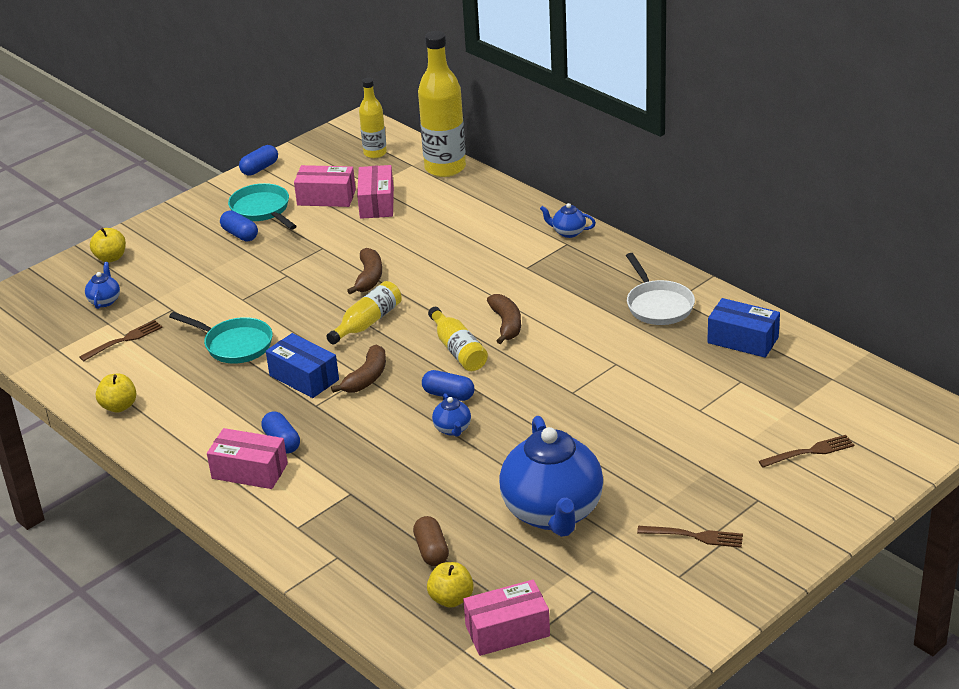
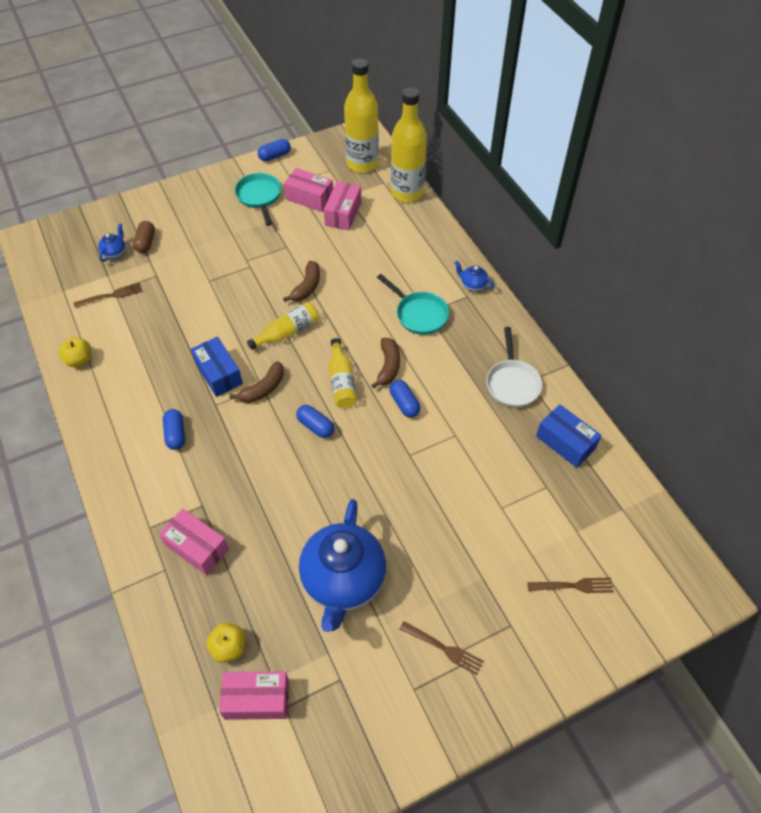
camera: 15 degrees right, 20 degrees up
(111, 258) = (137, 212): yellow apple -> none
(235, 345) = (184, 324): turquoise pan -> turquoise pan (419, 314)
(240, 234) = (234, 216): blue capsule -> blue capsule (404, 404)
(249, 471) = (140, 456): pink box -> pink box (197, 547)
(375, 153) = (362, 164): yellow bottle -> yellow bottle, size x1.75
(431, 551) = (236, 589): brown capsule -> brown capsule (146, 243)
(452, 429) = (304, 464): blue teapot -> none

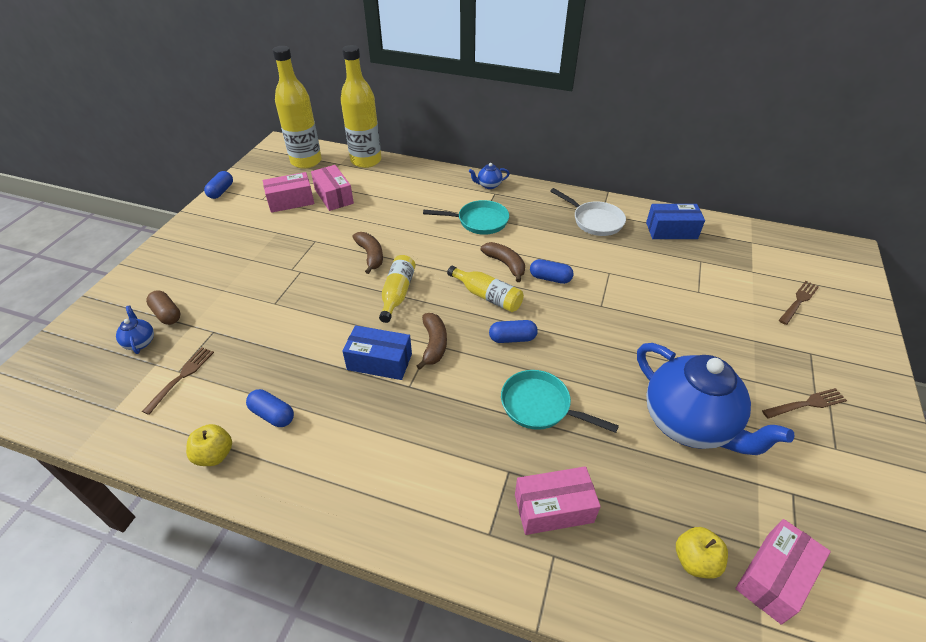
camera: 45 degrees left, 10 degrees down
(175, 434) = (405, 437): blue capsule -> blue capsule (272, 415)
(259, 197) = (244, 223): turquoise pan -> turquoise pan (540, 406)

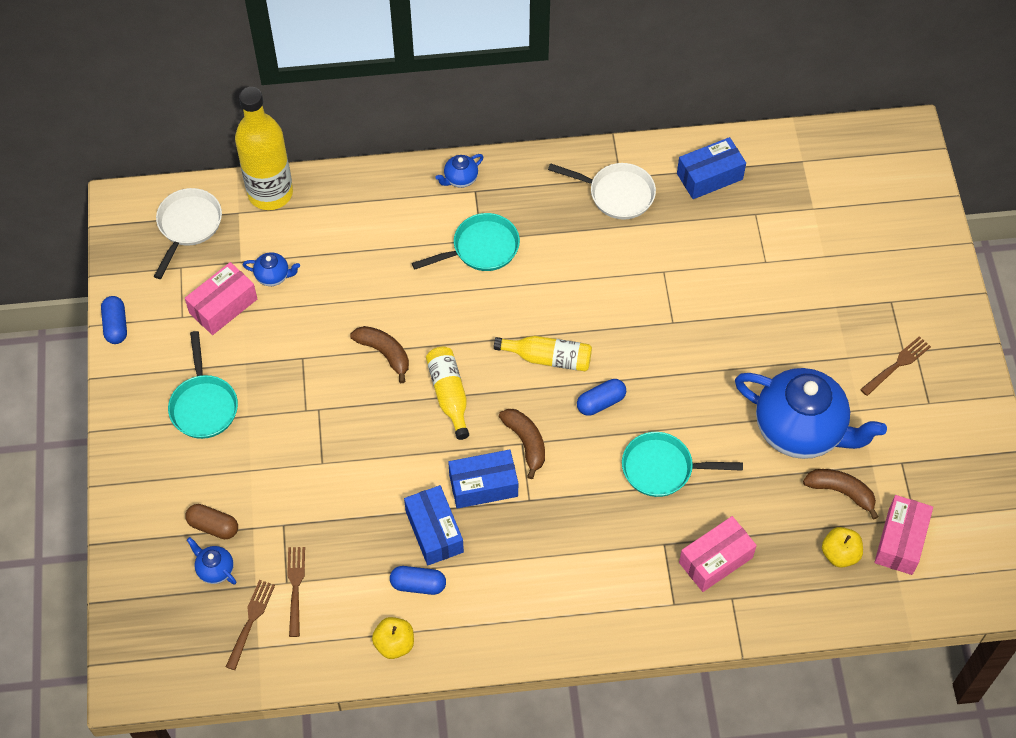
camera: 25 degrees left, 15 degrees up
(230, 245) = (204, 405): none -> turquoise pan
(306, 161) = (188, 226): yellow bottle -> white pan
(316, 380) = (434, 531): none -> blue box
(334, 196) = (273, 276): pink box -> blue teapot
(505, 264) = (545, 304): brown banana -> brown banana (841, 492)
(550, 278) = (604, 305): blue capsule -> none
(798, 301) = (868, 235): brown fork -> brown fork (250, 621)

